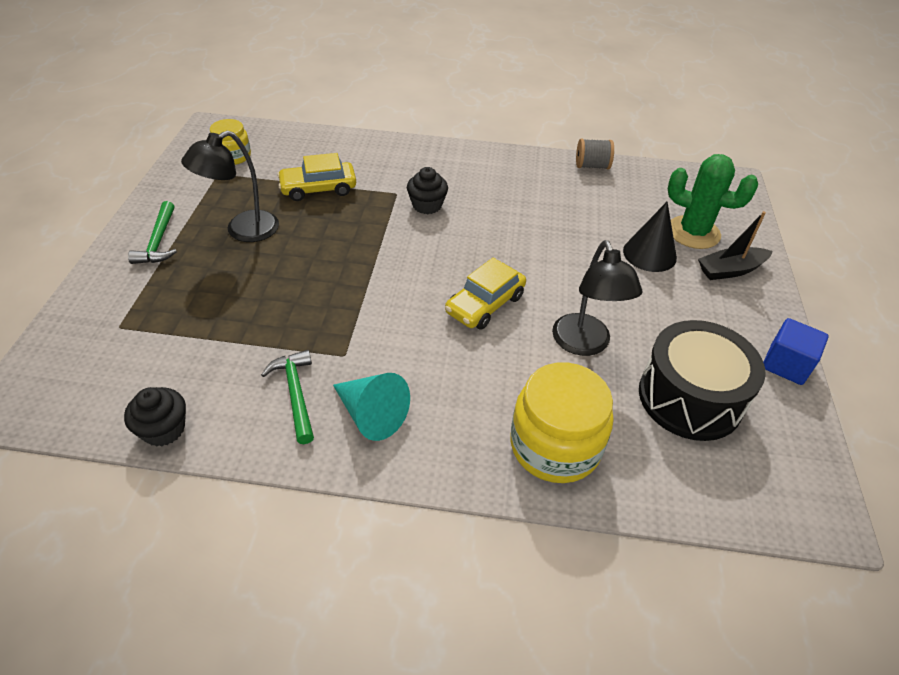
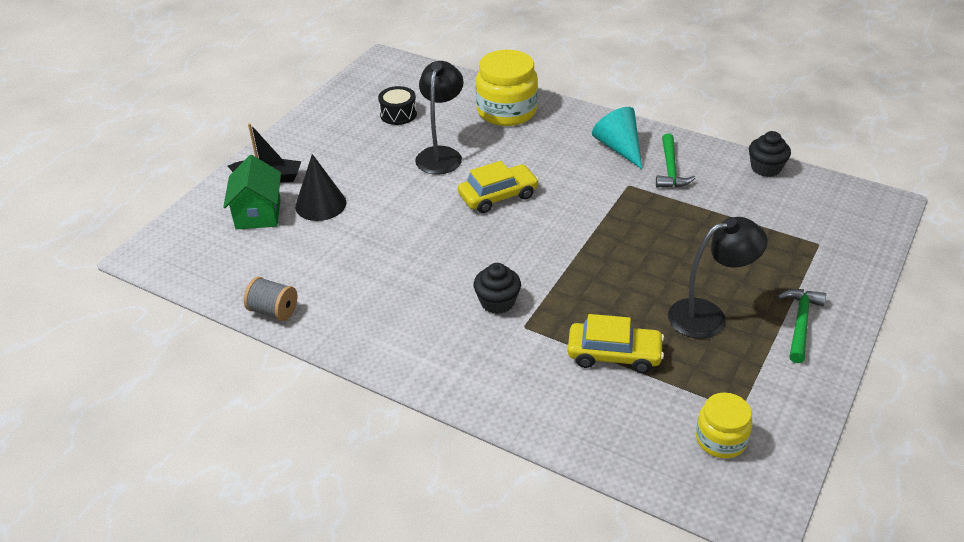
camera: 155 degrees left, 5 degrees down
(690, 398) = (398, 114): black drum -> black drum, size x0.51
(693, 232) = (258, 214): green cactus -> green house
(786, 365) = (312, 116): blue cube -> none

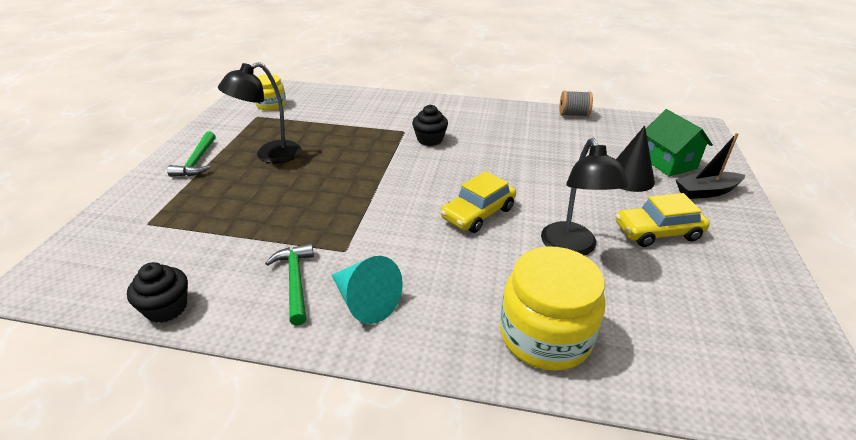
camera: 160 degrees right, 5 degrees down
(398, 114) = (679, 296): black drum -> none
(614, 354) = (338, 127): yellow car -> yellow car (657, 232)

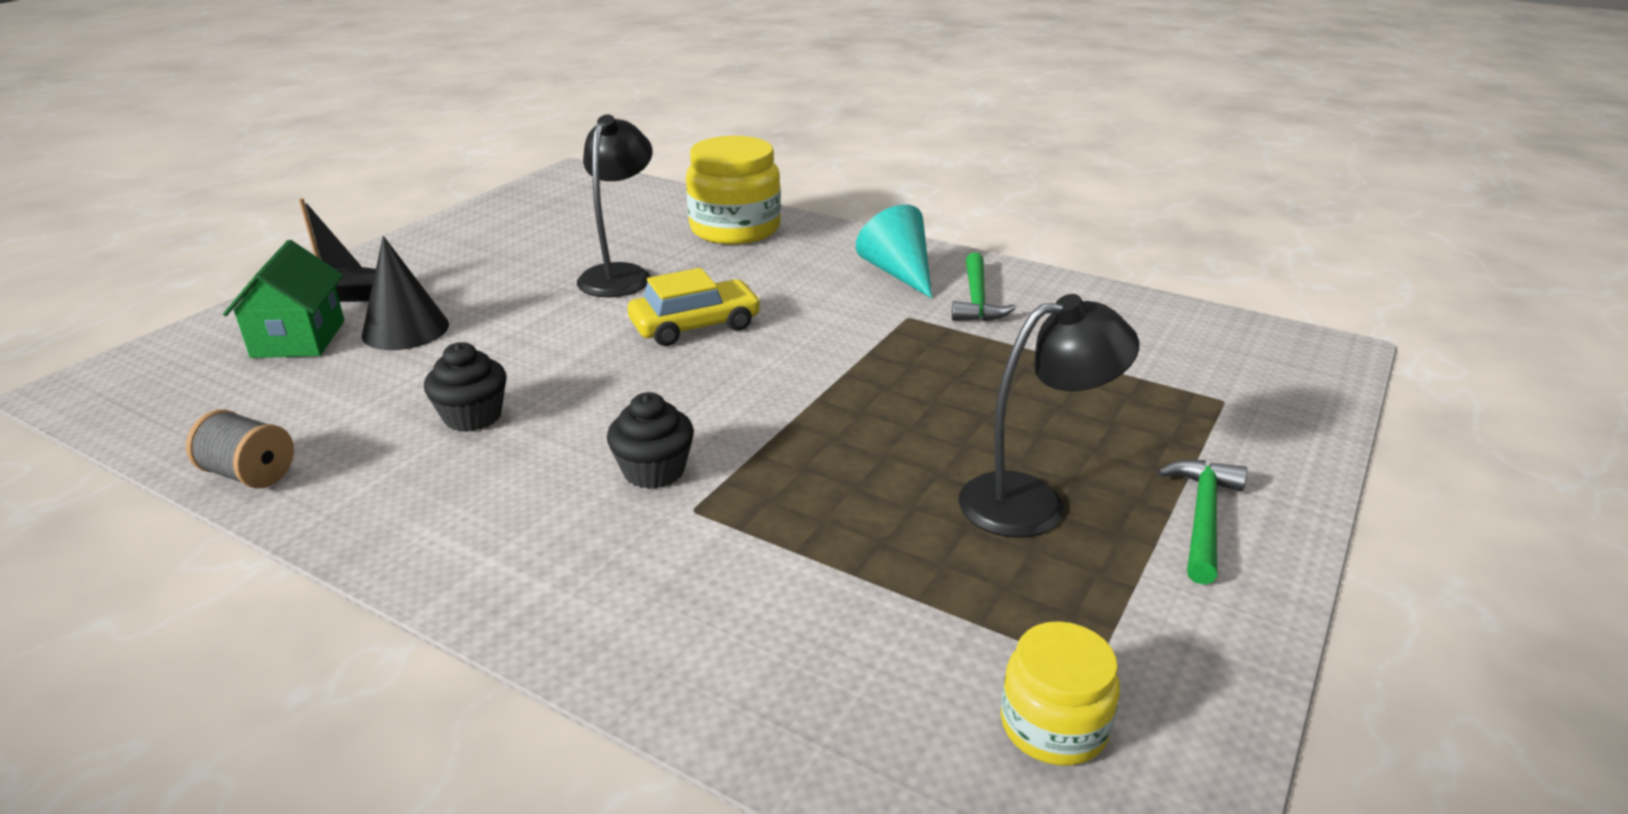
camera: 160 degrees left, 5 degrees down
(166, 308) = (1128, 302): black cupcake -> black cupcake (473, 416)
(657, 232) = (495, 270): yellow car -> none

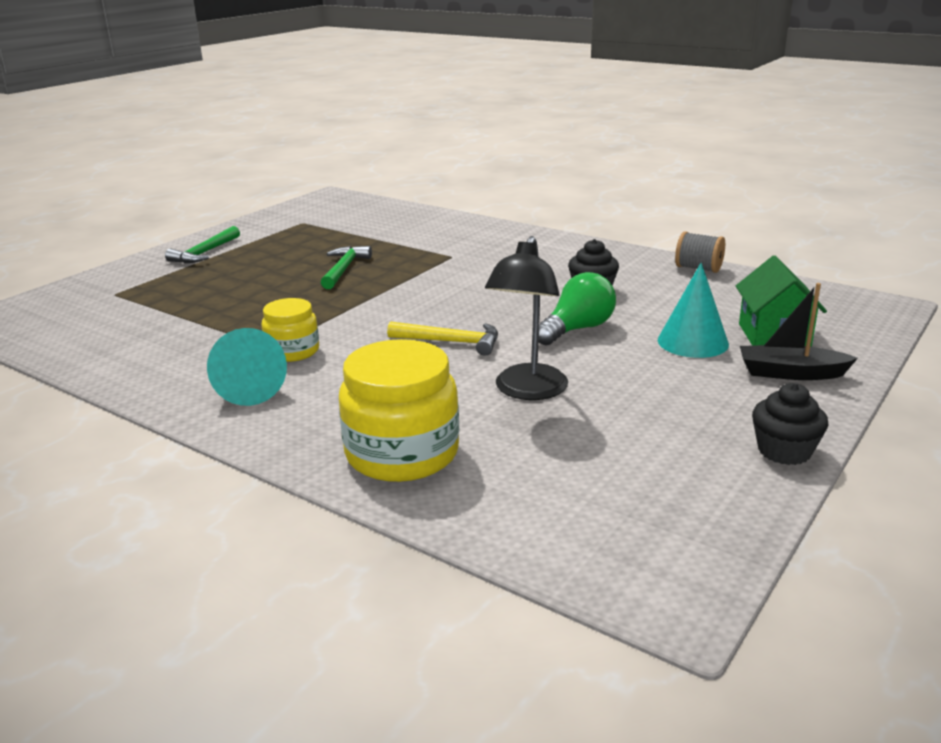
camera: 175 degrees left, 5 degrees down
(405, 329) = (692, 342): black cone -> turquoise cone
(534, 345) = (577, 329): none -> green light bulb
(654, 471) = (473, 268): black cupcake -> black cupcake (784, 451)
(695, 326) = (451, 342): yellow car -> yellow hammer
(977, 299) = (200, 361): green hammer -> green hammer (343, 269)
(1032, 501) = (280, 258): black lamp -> none
(1053, 725) = (328, 214): yellow jar -> yellow jar (292, 351)

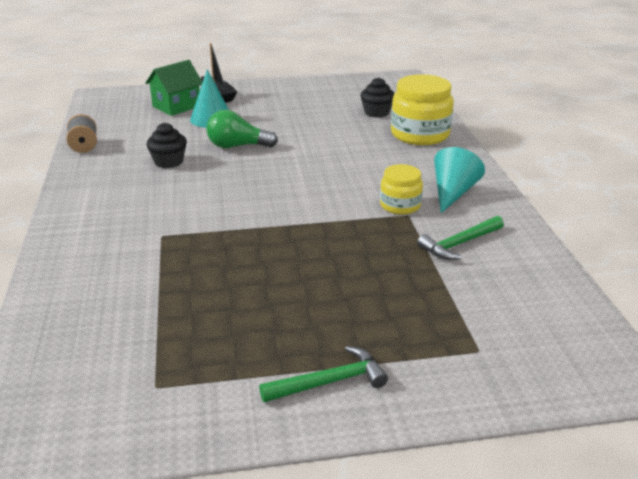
camera: 135 degrees left, 5 degrees up
(343, 269) = (255, 268): green hammer -> green hammer (459, 244)
(451, 342) = (308, 169): yellow hammer -> none
(527, 391) = (326, 133): black lamp -> none
(784, 451) = (291, 83): black cupcake -> black cupcake (376, 112)

